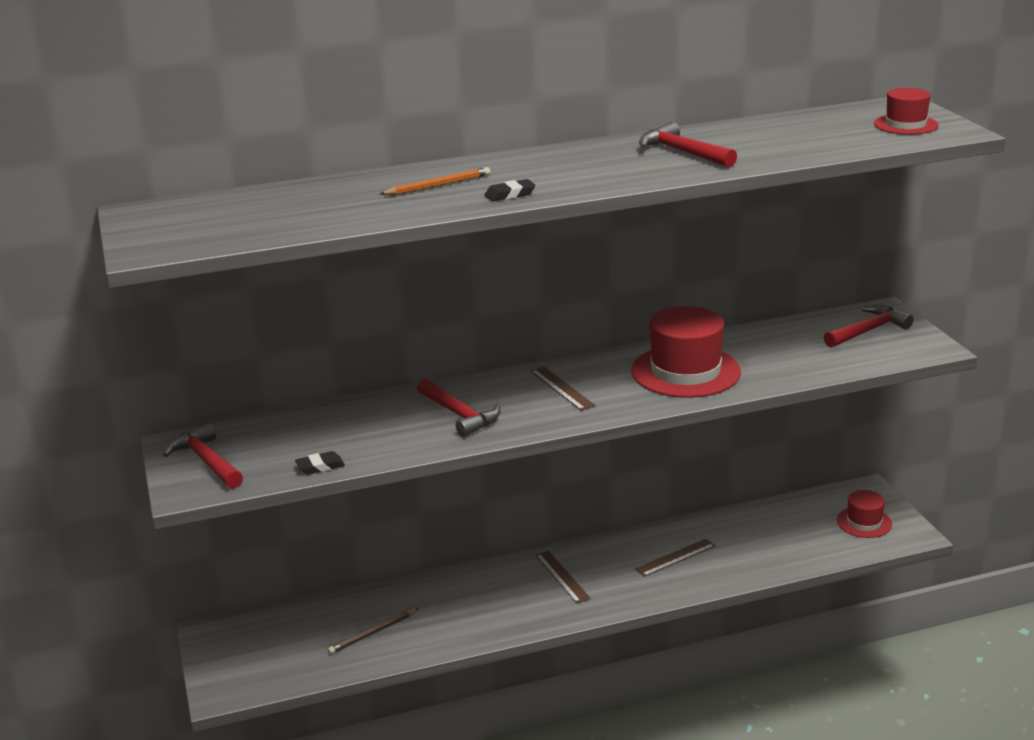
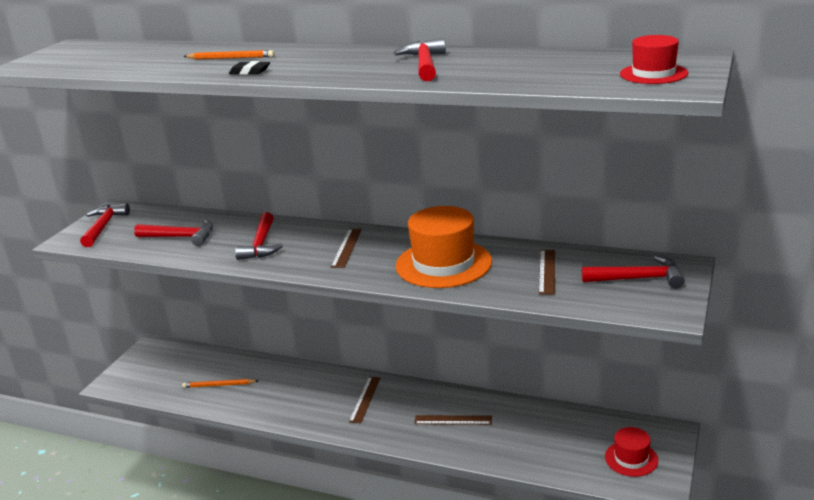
camera: 40 degrees right, 0 degrees up
(320, 466) = (142, 250): black eraser -> none
(342, 439) = (181, 237): none -> red hammer
(372, 633) = (219, 385): brown pencil -> orange pencil
(685, 371) = (443, 264): red hat -> orange hat
(787, 348) = (547, 271): none -> brown ruler

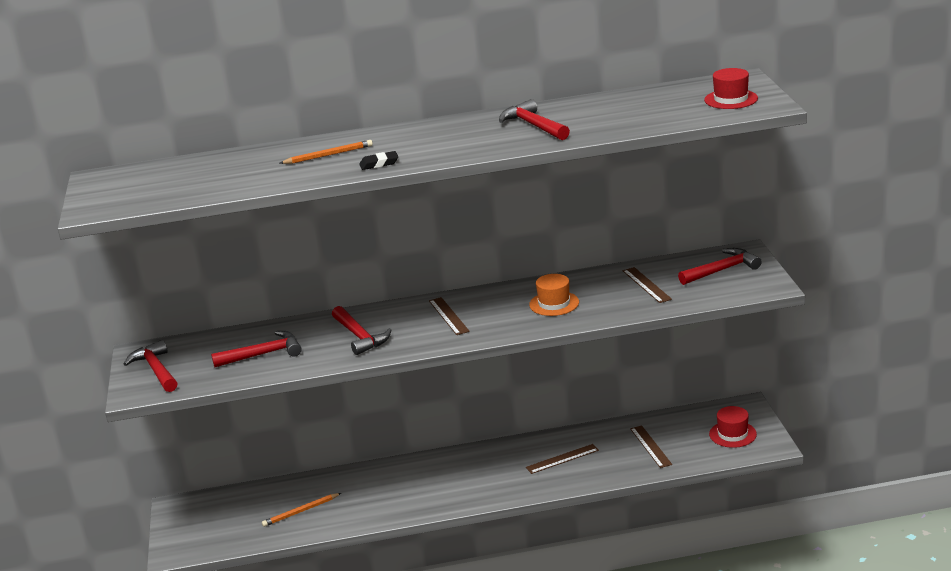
camera: 30 degrees left, 0 degrees up
(365, 399) = (464, 471): brown ruler -> brown ruler (650, 446)
(443, 264) = (554, 303): orange hat -> orange hat, size x0.55

